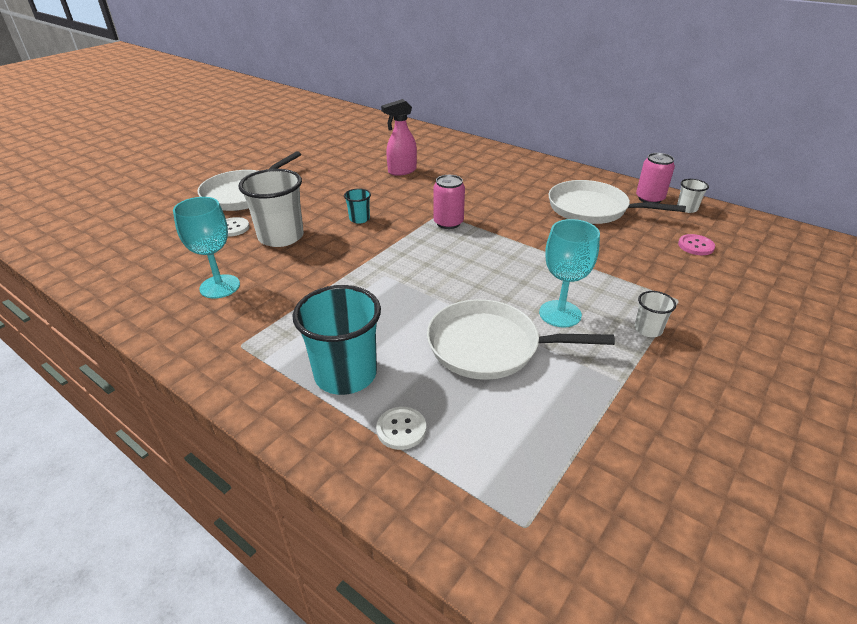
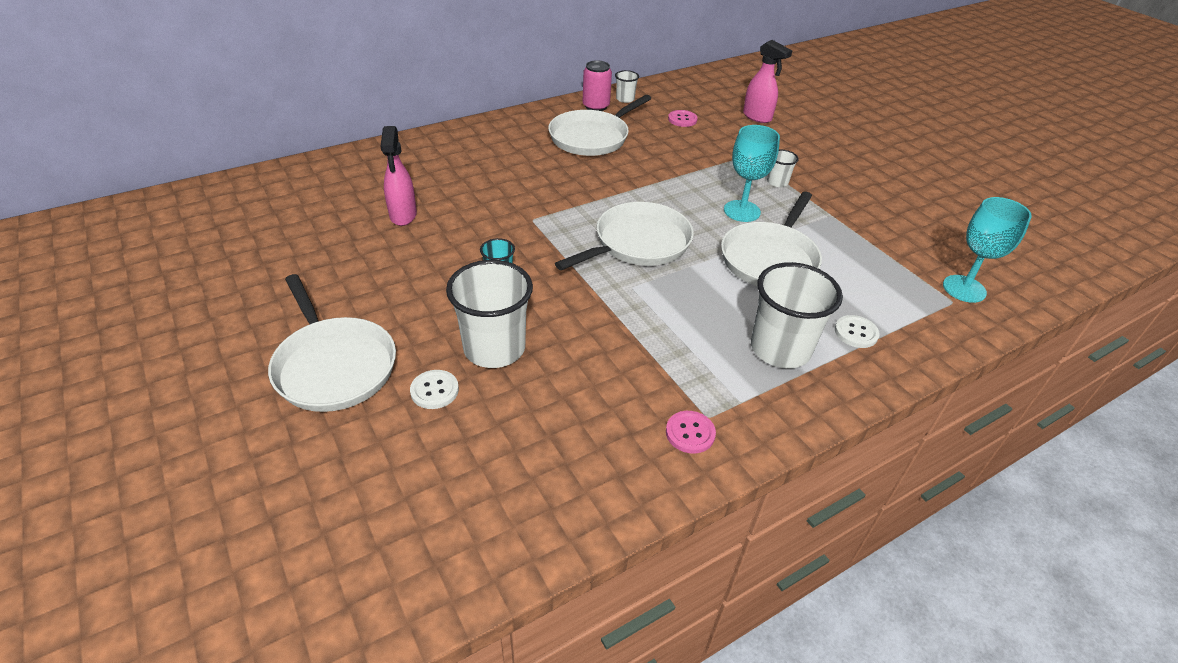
camera: 70 degrees left, 5 degrees up
(219, 339) = (690, 433): none -> pink button
(220, 286) = (581, 421): turquoise goblet -> turquoise goblet (964, 289)
(345, 374) = (780, 349): turquoise cup -> white cup
(448, 223) = (556, 220): pink can -> none
(449, 266) = (638, 243): none -> white pan
(780, 292) = (757, 117): none -> pink spray bottle

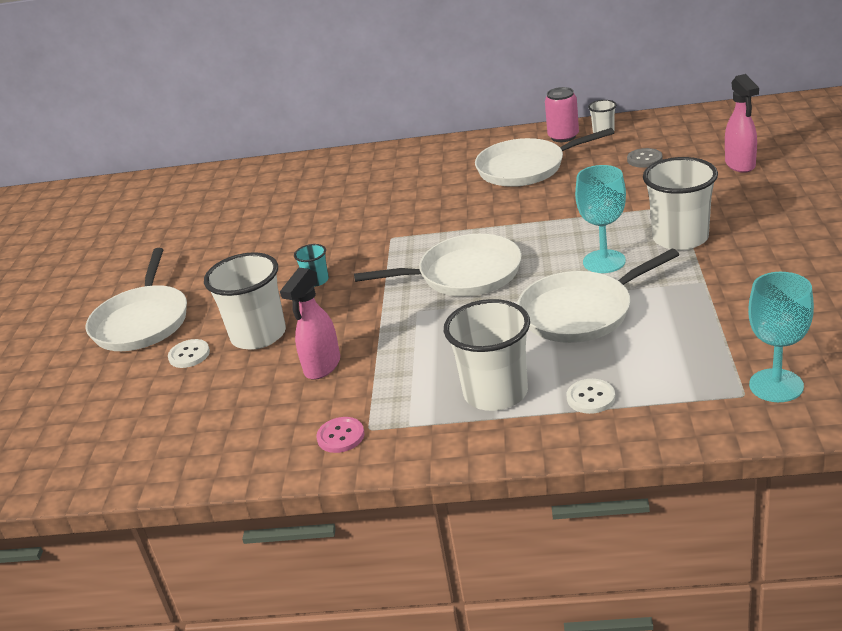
camera: 40 degrees right, 10 degrees down
(403, 216) = (290, 218): pink spray bottle -> pink spray bottle (322, 367)
(682, 119) = (644, 159): pink button -> grey button
(777, 182) = (680, 238): white cup -> white cup, size x2.10

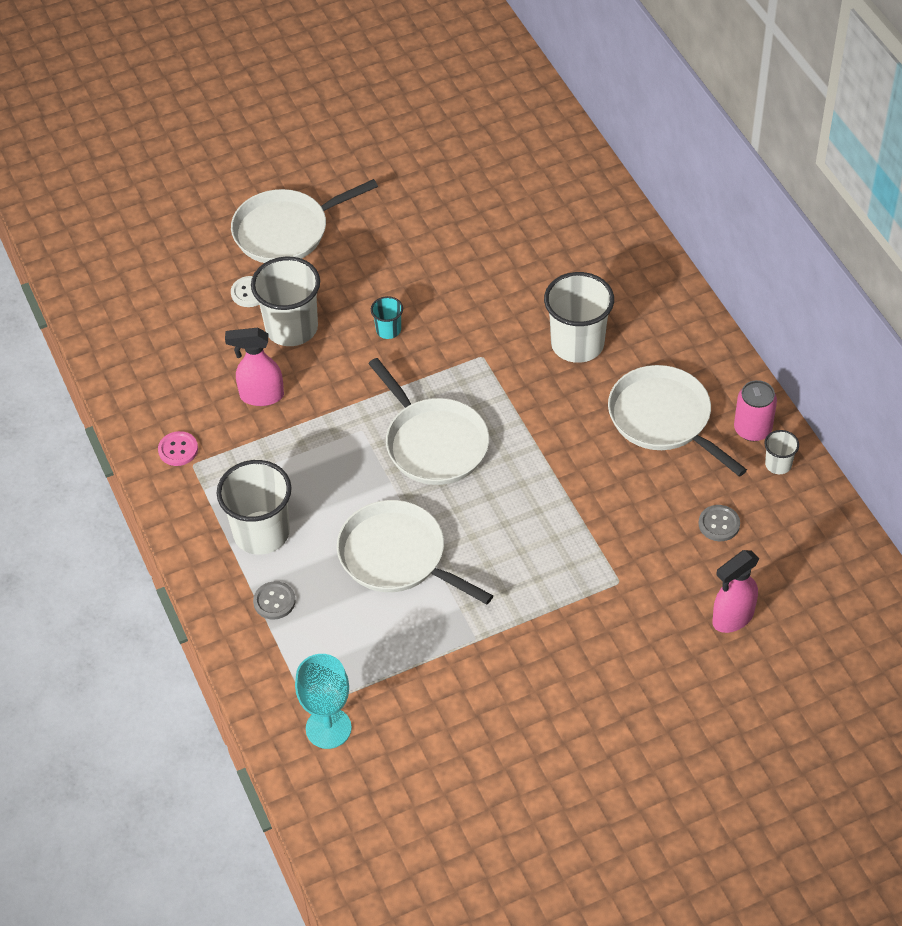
camera: 60 degrees right, 20 degrees up
(590, 398) = (274, 601): white button -> grey button
(604, 261) = (489, 549): turquoise goblet -> none
(680, 238) = (553, 601): white cup -> white cup (577, 344)

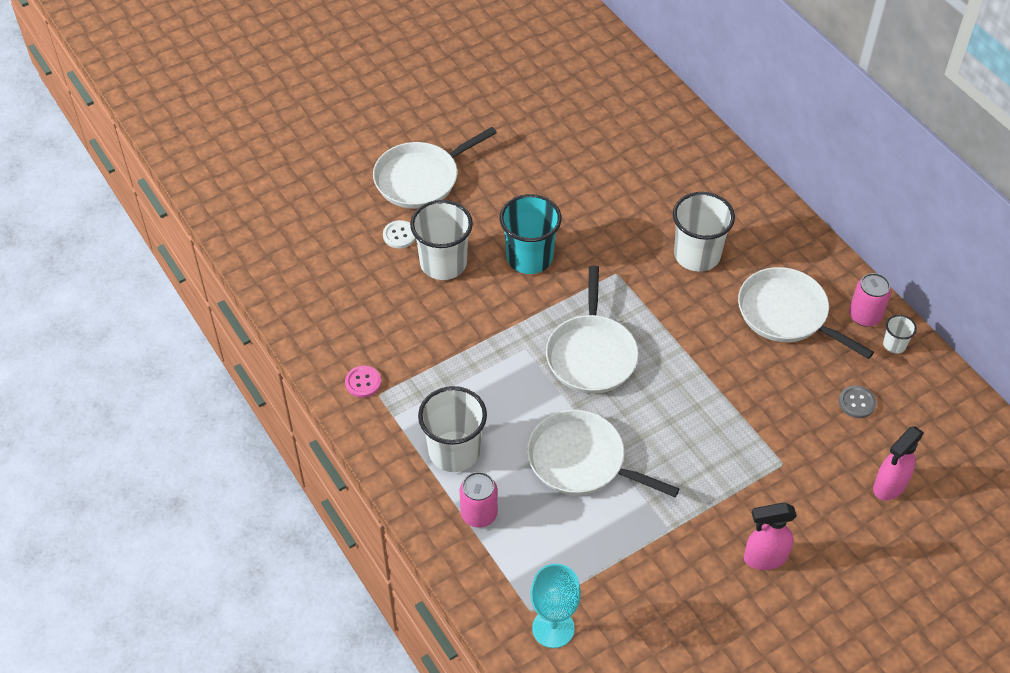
camera: 10 degrees left, 0 degrees up
(261, 396) = (428, 327): pink spray bottle -> pink spray bottle (764, 558)
(274, 601) = (479, 514): grey button -> pink can
(388, 330) = (529, 257): turquoise cup -> turquoise cup, size x2.10
(433, 443) = (591, 355): white pan -> white pan turned 45 degrees clockwise

